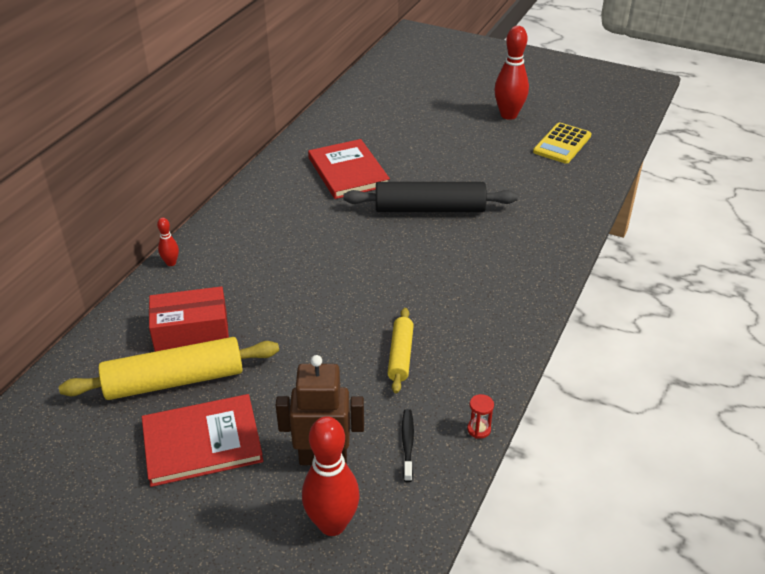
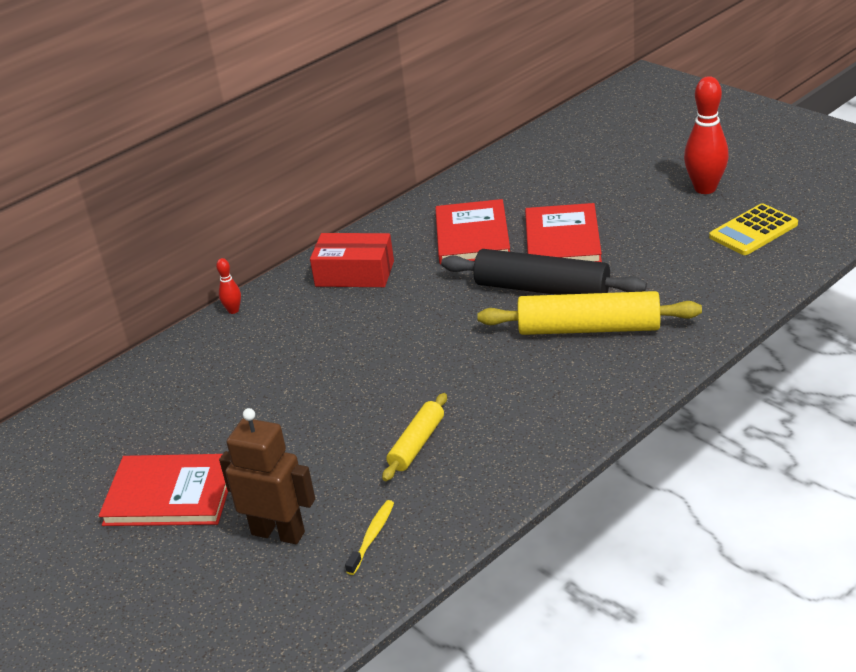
camera: 25 degrees right, 5 degrees down
(174, 381) = (176, 429): yellow rolling pin -> yellow rolling pin (589, 329)
(191, 331) = (217, 382): red box -> red box (354, 273)
(332, 524) = (252, 599): red bowling pin -> none
(407, 444) = (372, 536): black toothbrush -> yellow toothbrush
(423, 167) = (562, 239): none -> red book
(479, 429) = (457, 537): red hourglass -> none

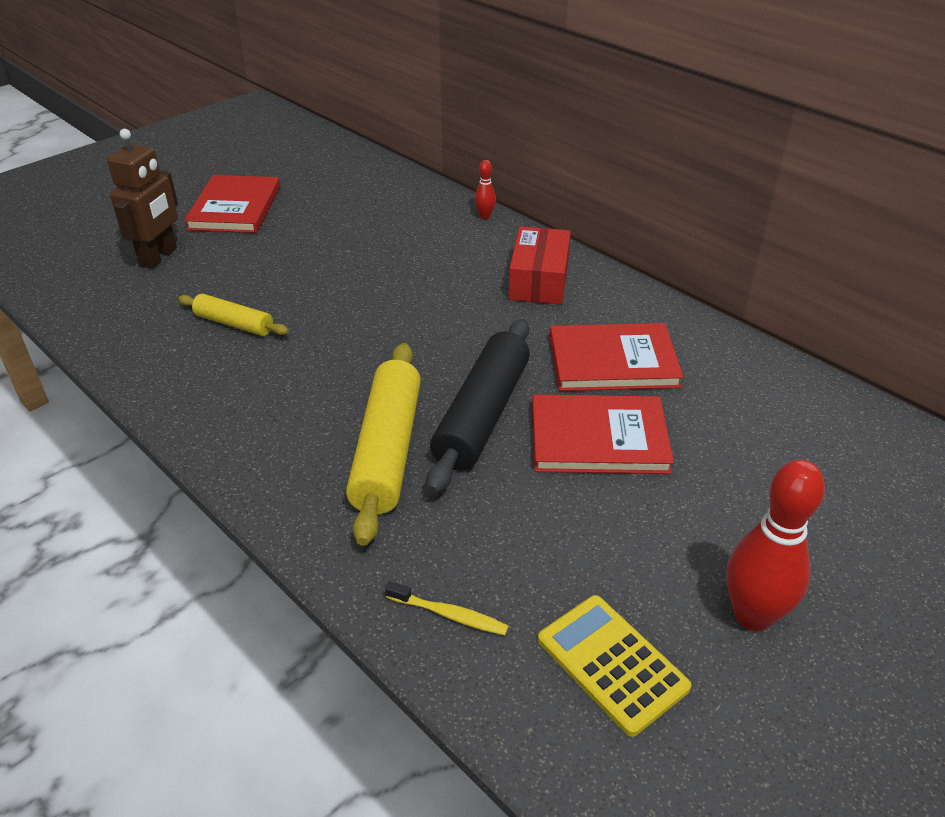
camera: 85 degrees right, 5 degrees up
(372, 536) = (124, 302): yellow toothbrush -> yellow toothbrush (449, 614)

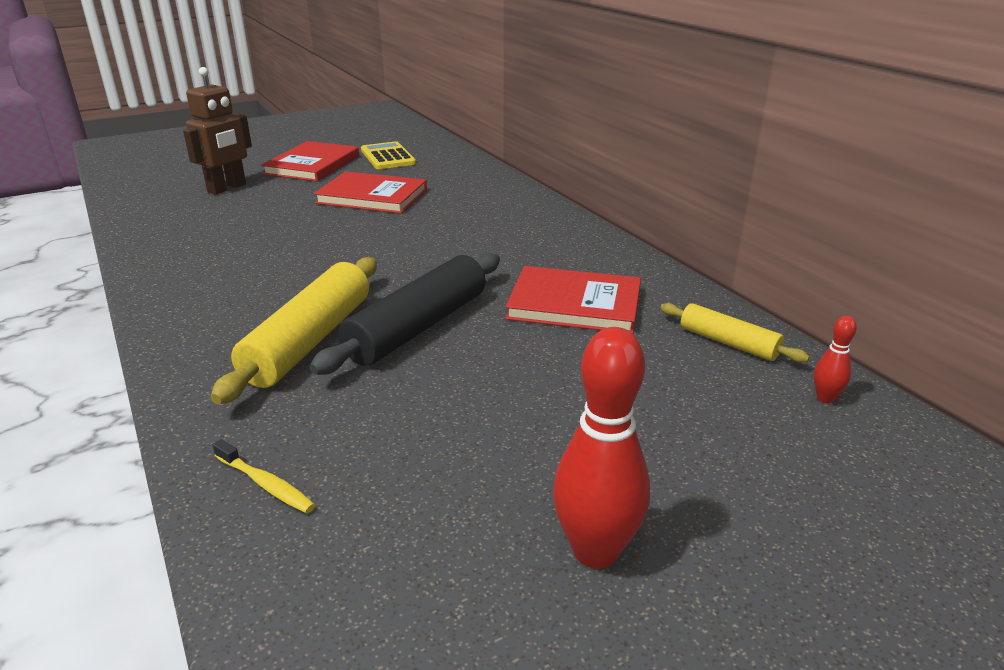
camera: 15 degrees right, 10 degrees down
(234, 323) = (250, 236): yellow rolling pin -> yellow rolling pin (728, 342)
(485, 216) = (521, 190): red bowling pin -> red bowling pin (825, 398)
(539, 280) = (541, 237): red box -> none
(598, 438) = (520, 362): red book -> red book (372, 196)
(612, 663) = (403, 565): yellow calculator -> yellow calculator (388, 157)

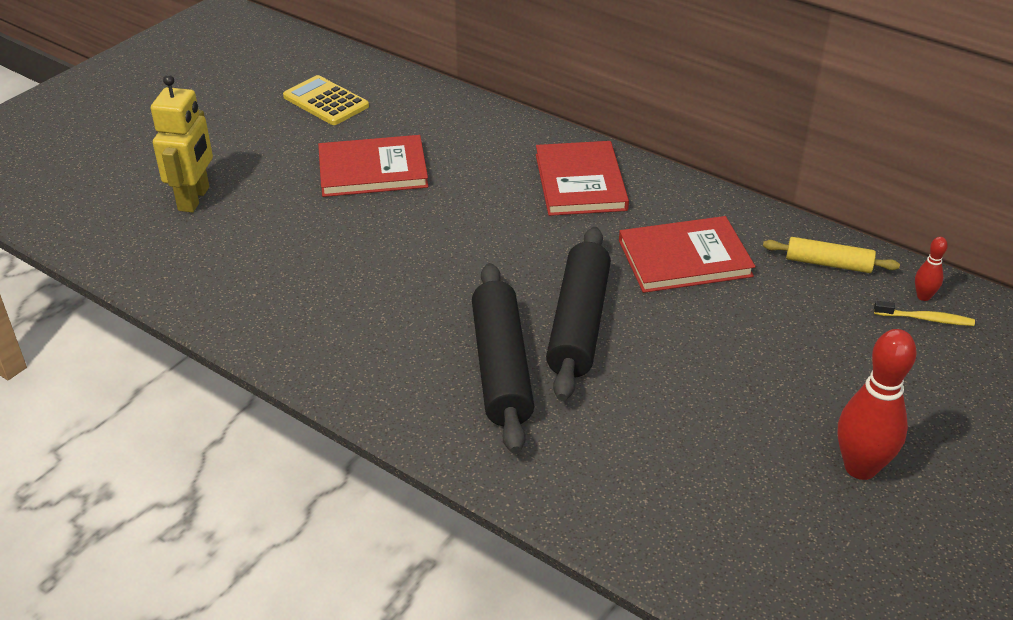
camera: 25 degrees left, 10 degrees up
(227, 188) = (194, 199): brown robot -> yellow robot
(266, 484) = (606, 502): yellow toothbrush -> yellow toothbrush (926, 319)
(309, 341) = (501, 367): yellow rolling pin -> black rolling pin
(312, 165) = (252, 136): red book -> red book (580, 182)

